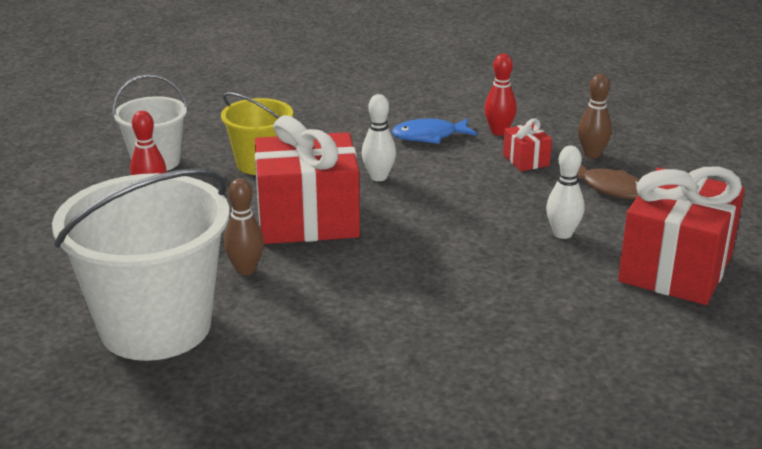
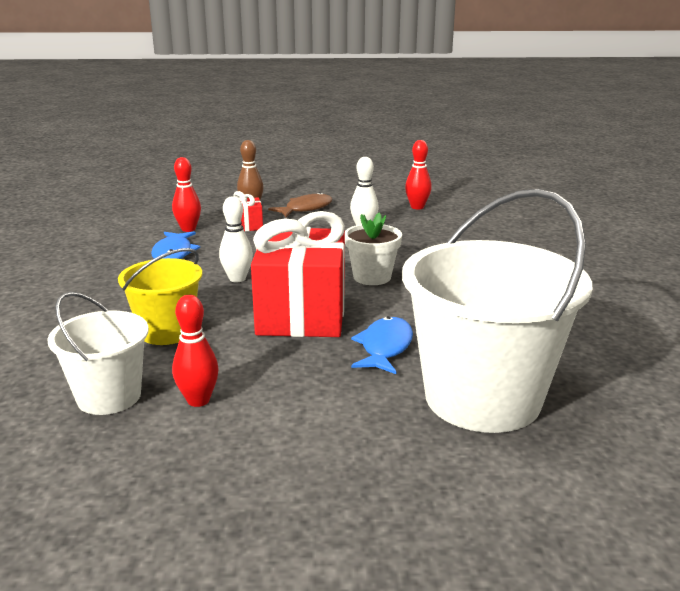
camera: 80 degrees left, 5 degrees down
(246, 270) = (385, 347): brown bowling pin -> blue fish
(410, 251) = (372, 277): none -> white flower pot
(676, 268) = (417, 207): red gift -> red bowling pin

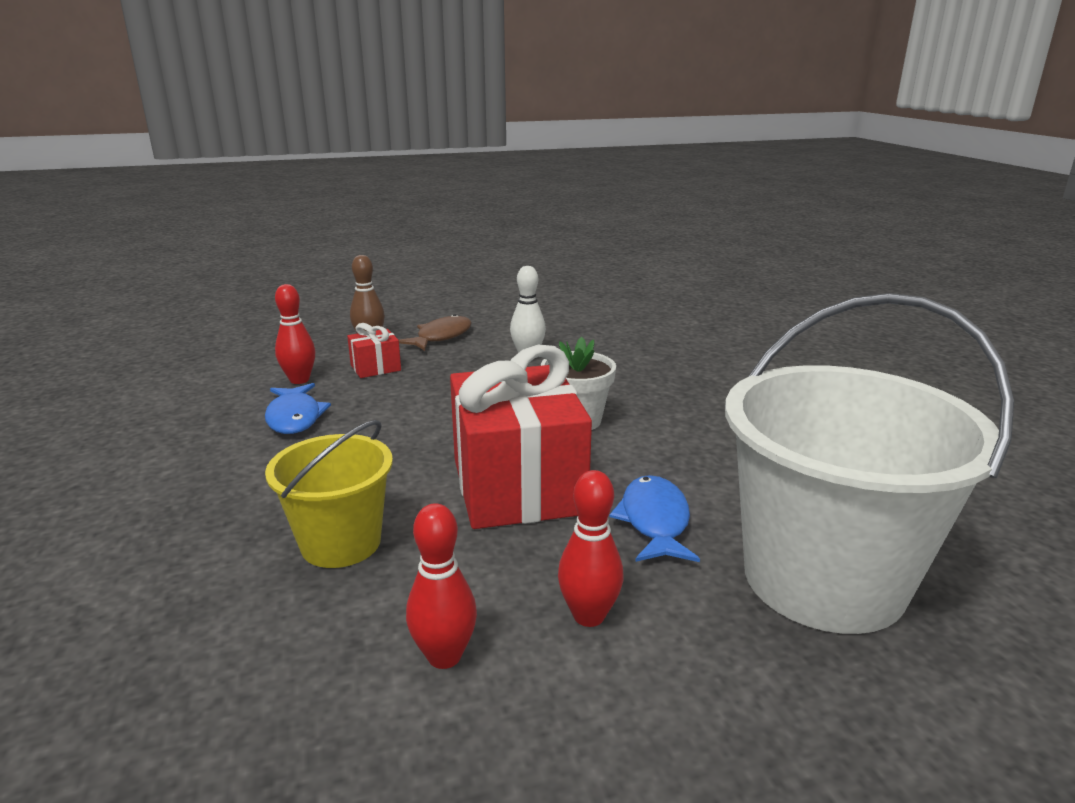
camera: 15 degrees left, 0 degrees up
(109, 396) = (299, 676): white bucket -> none
(237, 279) = (402, 445): white bowling pin -> none
(417, 207) = (574, 322): red bowling pin -> red bowling pin (589, 616)

